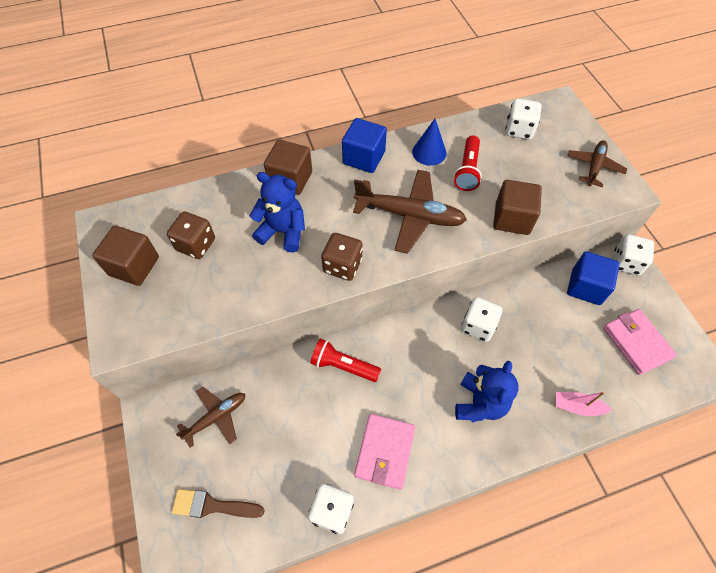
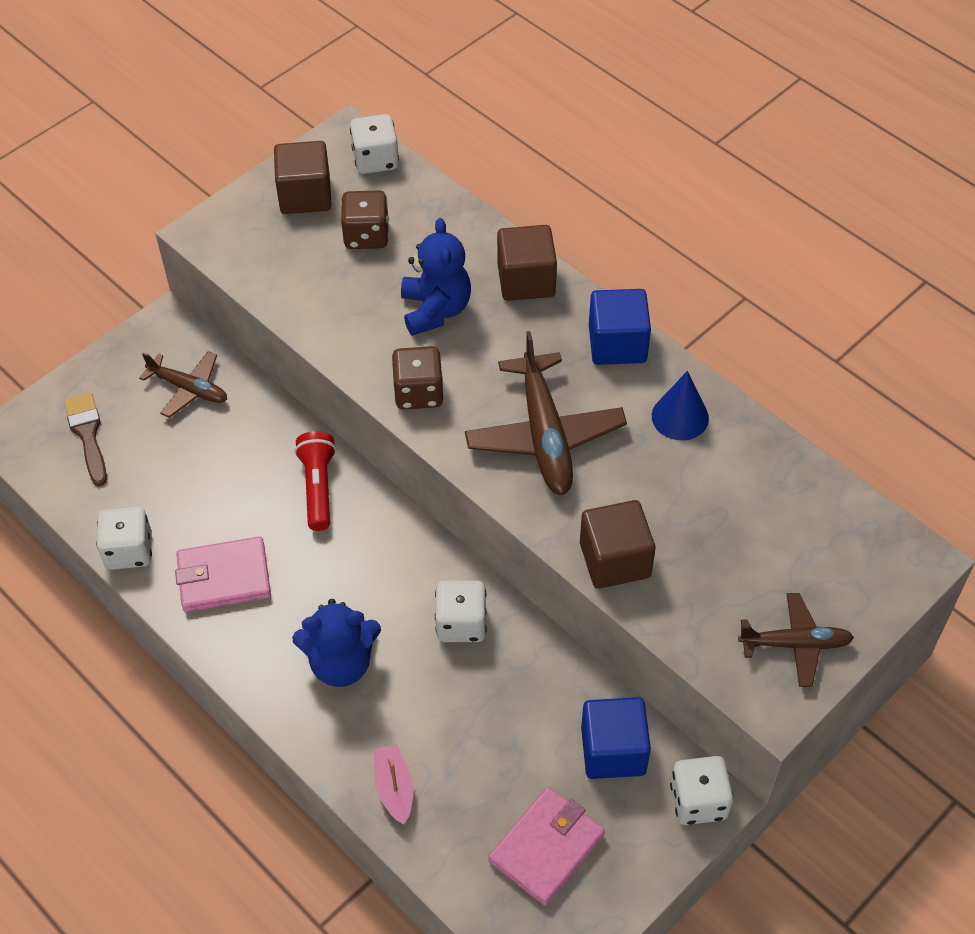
camera: 65 degrees right, 5 degrees down
(467, 170) = (675, 476): red flashlight -> none
(519, 130) = (809, 518): white dice -> white dice (376, 160)

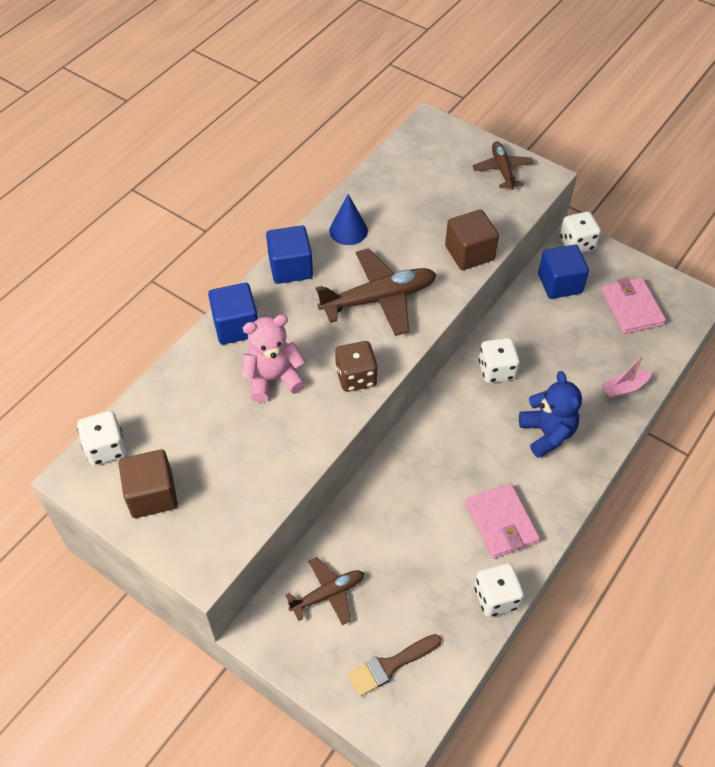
camera: 100 degrees left, 0 degrees up
(189, 389) = (328, 594): brown plane -> brown plane turned 45 degrees clockwise
(318, 487) = (407, 476): red flashlight -> none
(366, 235) = (197, 439): brown dice -> none
(435, 310) = (273, 378): blue teddy bear -> pink teddy bear
(526, 280) = (236, 326): brown cube -> blue cube
(546, 848) = (631, 308): pink wallet -> pink wallet turned 45 degrees clockwise

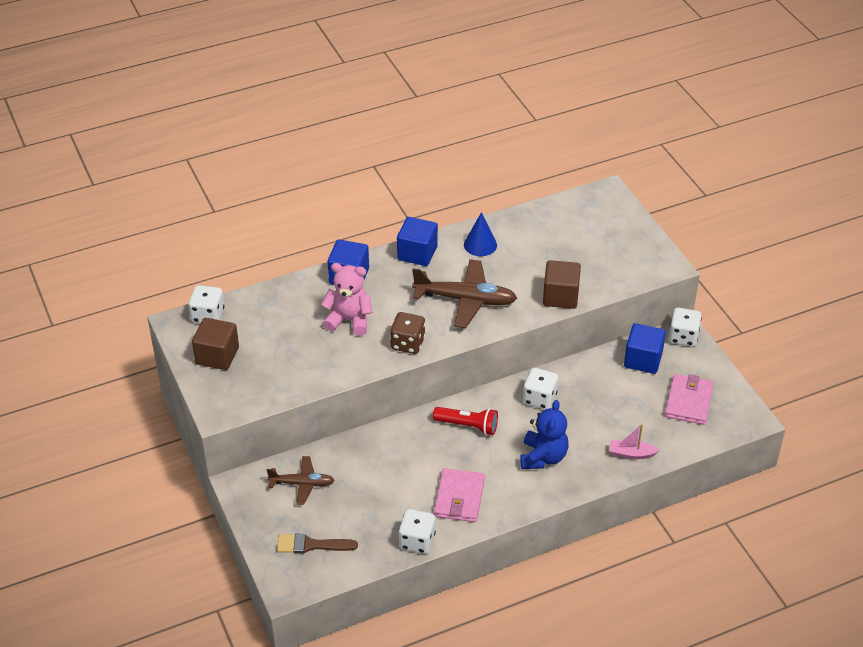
camera: 30 degrees right, 10 degrees down
(450, 435) = (468, 426): none -> red flashlight
(502, 169) = (638, 248): brown plane -> none

